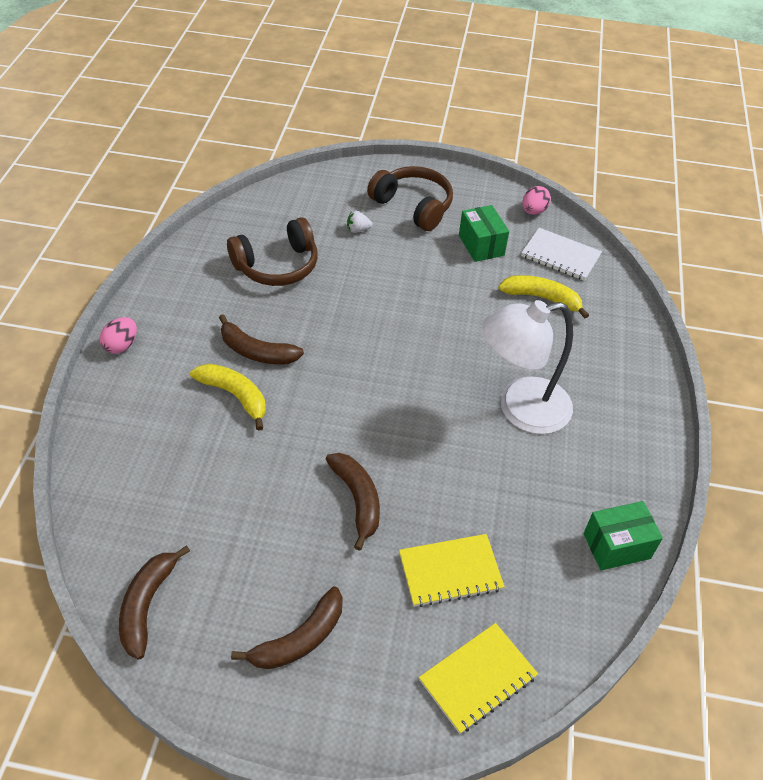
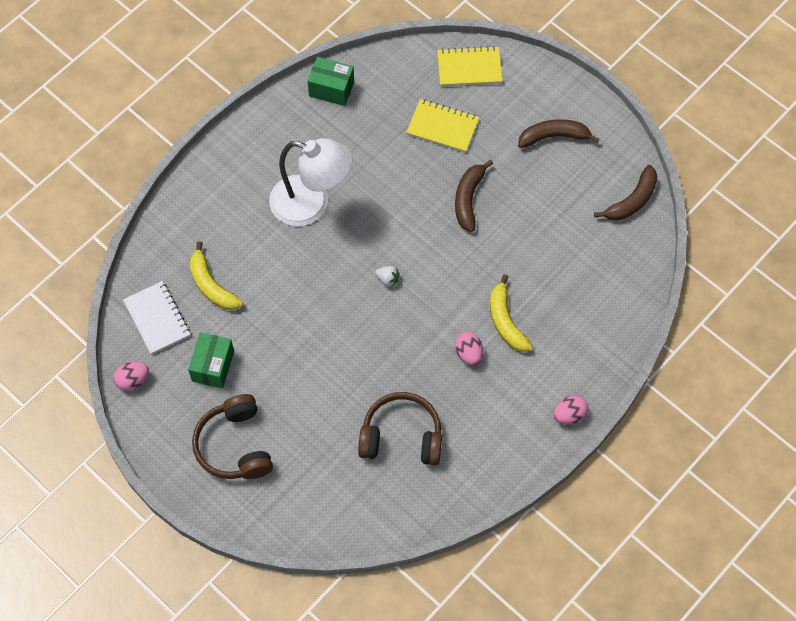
camera: 145 degrees left, 15 degrees up
(256, 351) = (468, 353): brown banana -> pink egg
(358, 230) = (305, 442): white strawberry -> white strawberry (387, 279)

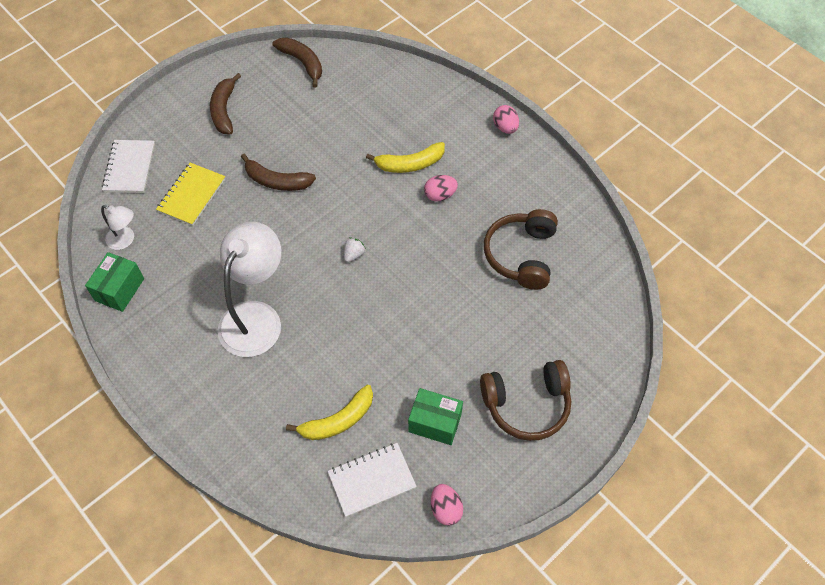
camera: 85 degrees left, 5 degrees down
(385, 82) = (125, 240): none -> white lamp
(469, 68) = (129, 168): yellow notebook -> white notebook

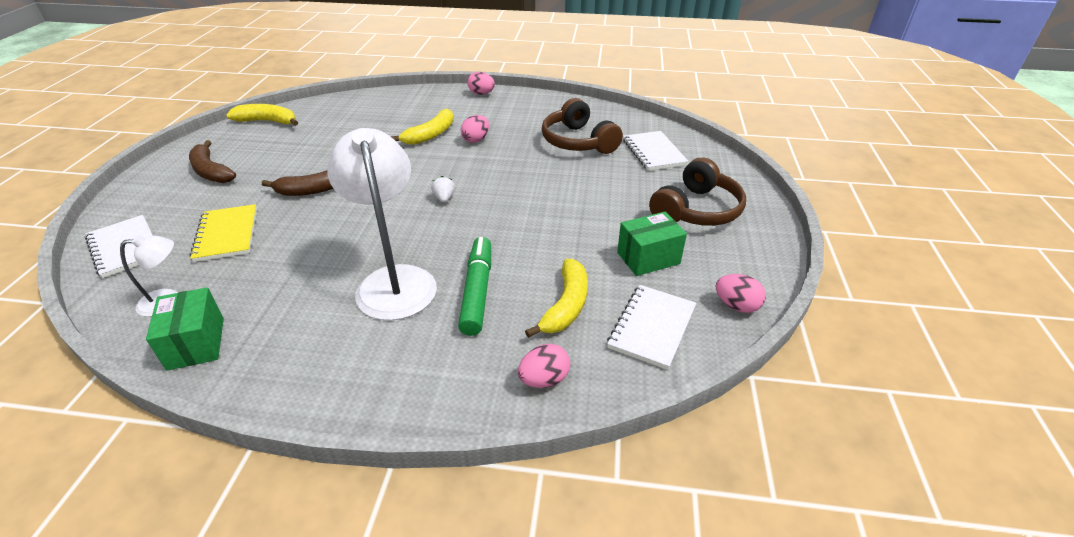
camera: 40 degrees left, 20 degrees down
(272, 465) = (544, 379): none -> pink egg
(296, 365) = (477, 291): none -> green marker
(302, 63) = (267, 121): brown banana -> yellow banana
(571, 314) = (653, 152): none -> white notebook

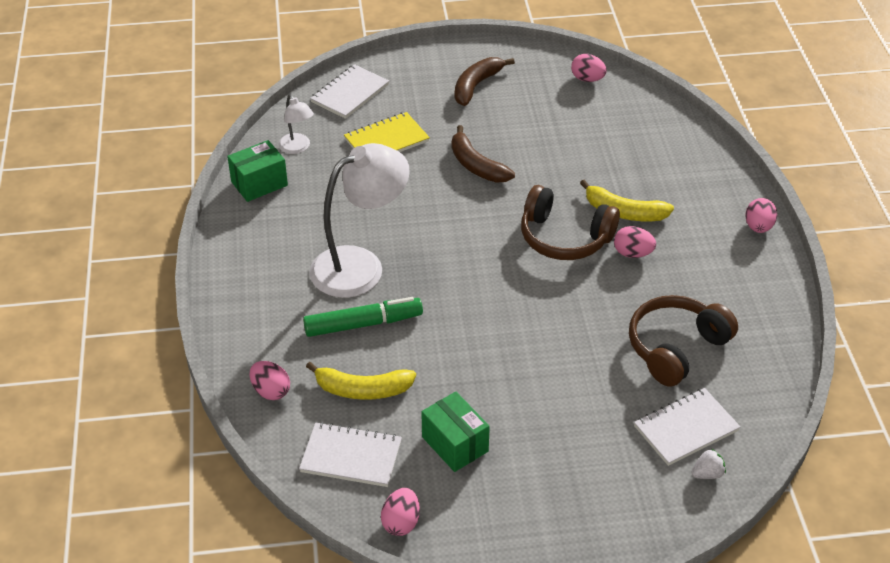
camera: 75 degrees right, 5 degrees up
(267, 121) = (587, 79): yellow banana -> pink egg
(444, 198) = (498, 261): white strawberry -> white strawberry (707, 474)
(696, 210) = (564, 482): brown headphones -> brown headphones (564, 237)

